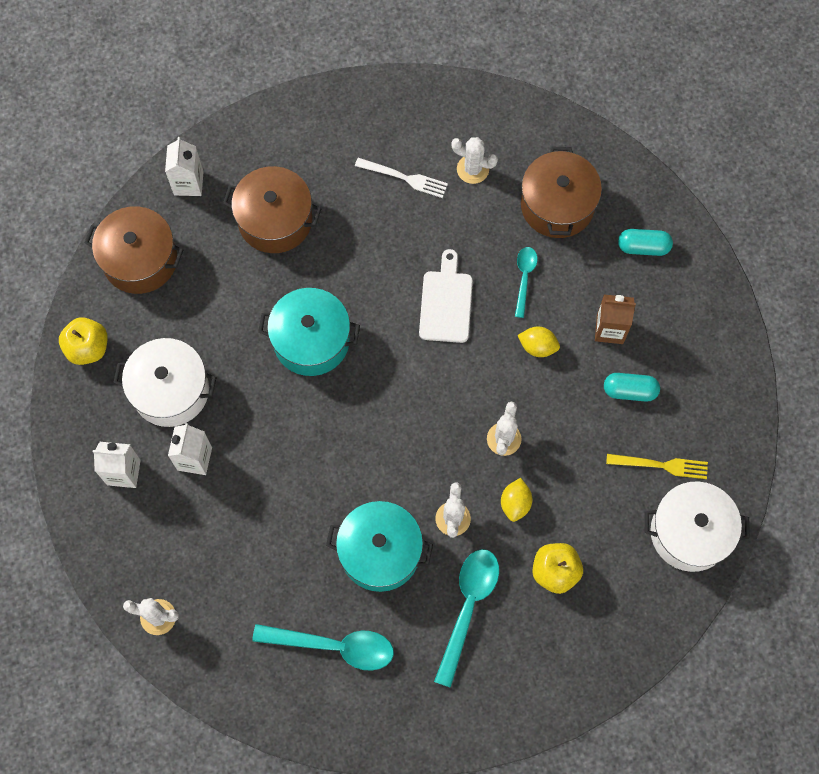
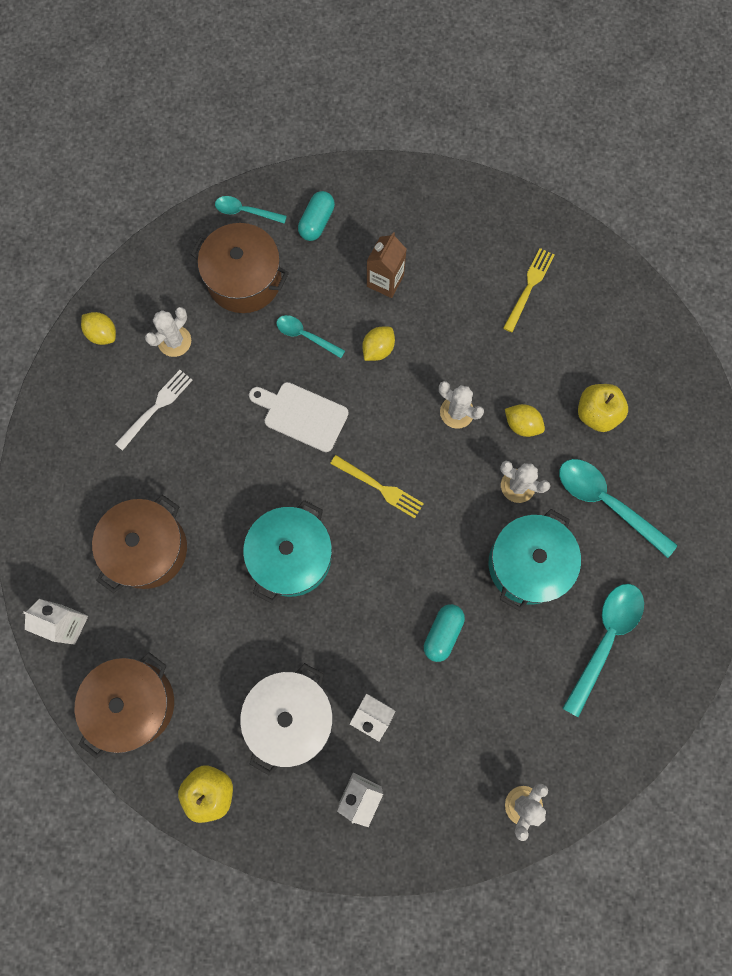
camera: 70 degrees left, 5 degrees up
(403, 395) = (380, 488): none -> yellow fork
(455, 108) = (102, 334): none -> yellow lemon
(626, 181) = (245, 211): none -> turquoise spoon
(629, 391) = (450, 286): turquoise capsule -> turquoise capsule (443, 633)
(689, 532) = (597, 287): white pot -> none

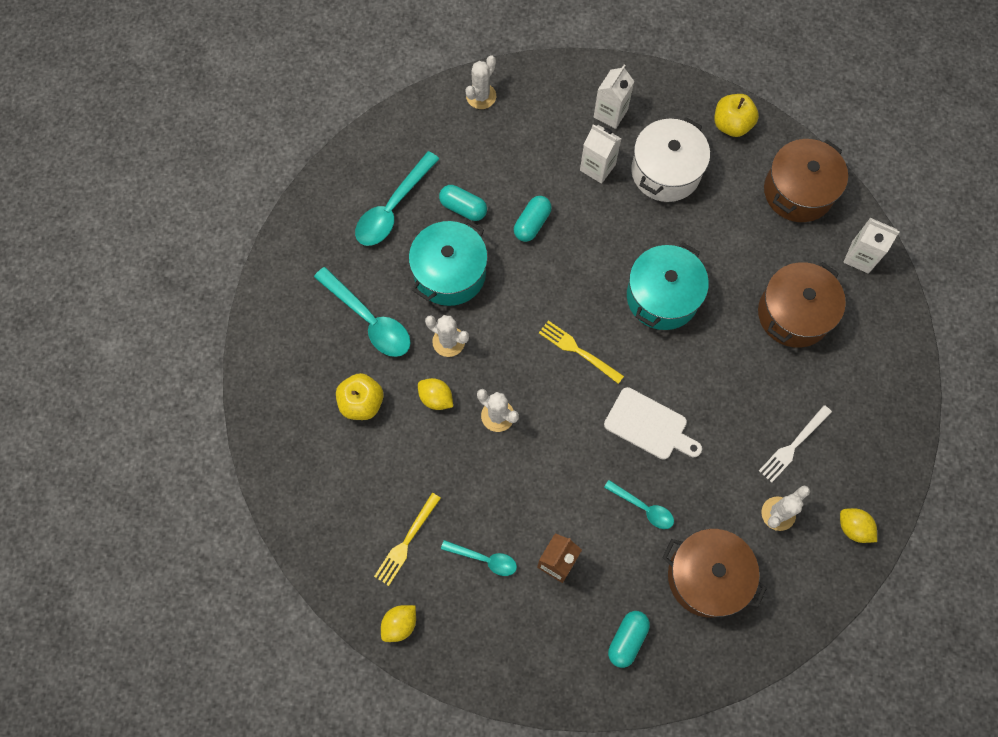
camera: 175 degrees left, 5 degrees down
(245, 211) = (706, 660): turquoise spoon -> turquoise spoon (484, 559)
(378, 349) = (570, 487): yellow lemon -> yellow lemon (400, 624)
(524, 646) = (463, 208): none -> turquoise capsule

